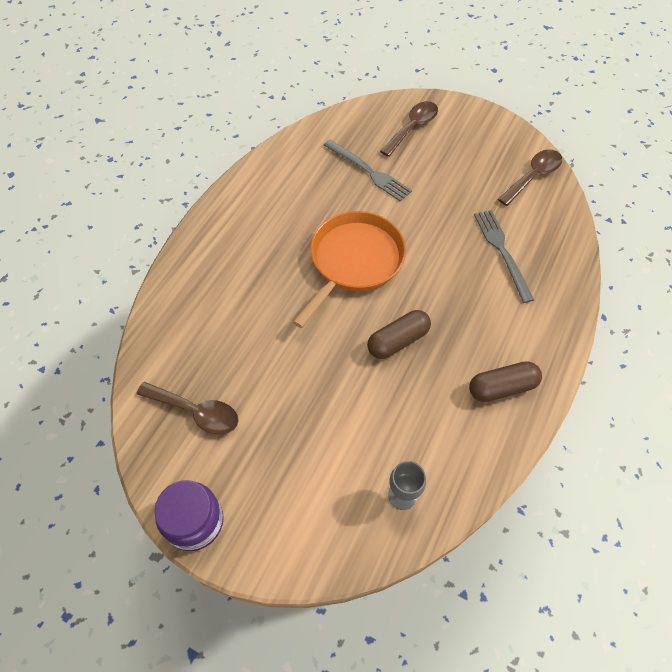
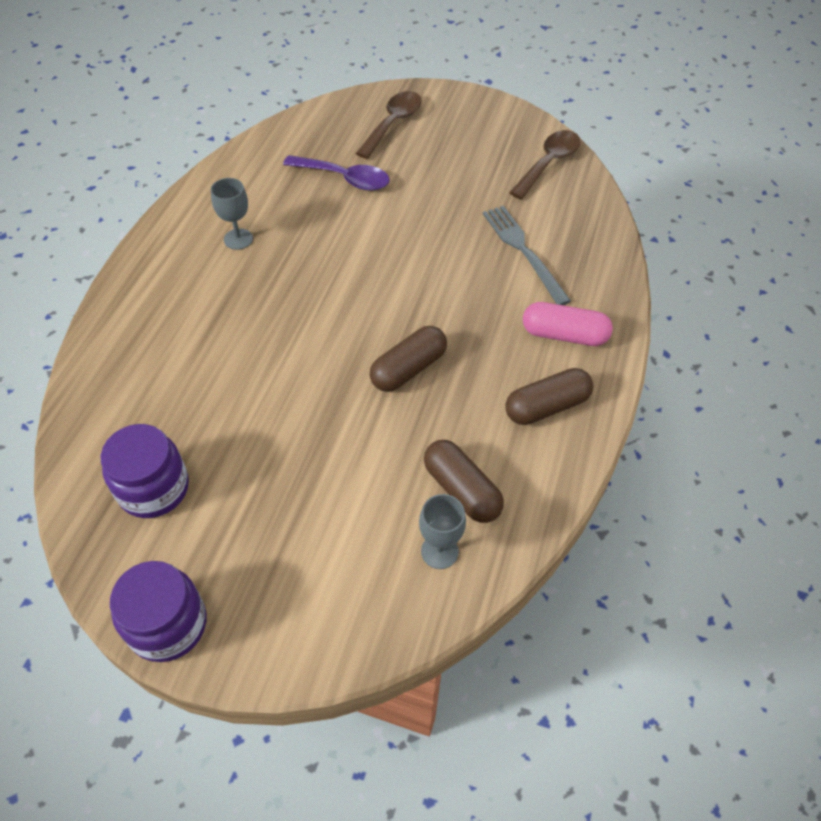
camera: 10 degrees left, 5 degrees down
(196, 412) = (154, 488): brown spoon -> purple jar
(281, 214) = (238, 239): none -> grey goblet
(354, 261) = (340, 283): orange pan -> none
(368, 171) = (344, 178): grey fork -> purple spoon
(426, 447) = (461, 490): none -> brown capsule
(524, 328) = (564, 335): none -> pink capsule

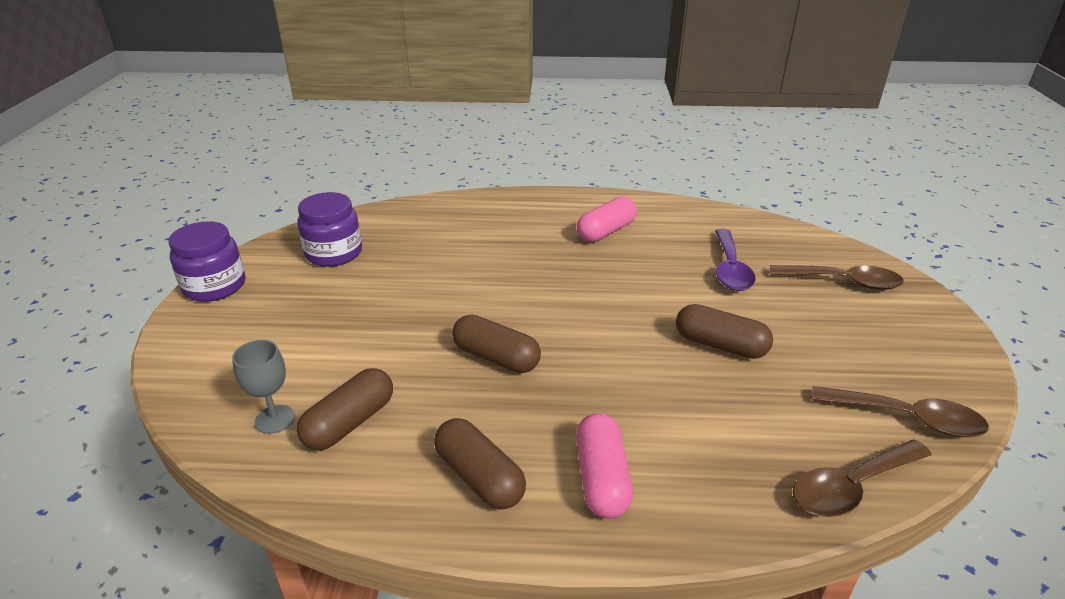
camera: 75 degrees right, 20 degrees down
(238, 239) = (606, 231): grey goblet -> pink capsule
(444, 223) = (720, 345): none -> brown capsule
(523, 251) = (722, 418): grey fork -> none
(598, 215) = (851, 487): none -> brown spoon

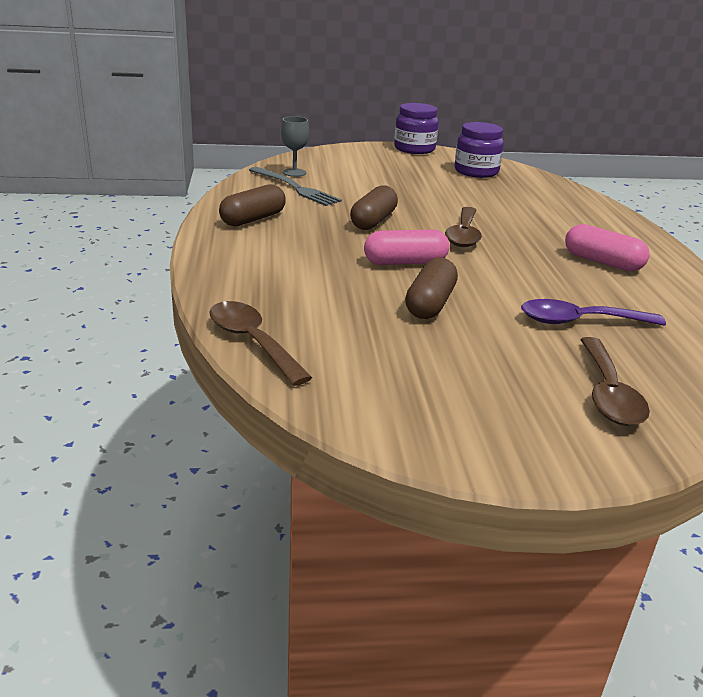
camera: 80 degrees right, 5 degrees down
(350, 423) = (295, 188): brown capsule -> grey fork
(602, 478) = (254, 251): pink capsule -> pink capsule (405, 262)
(907, 418) = (349, 388): brown spoon -> brown spoon (464, 234)

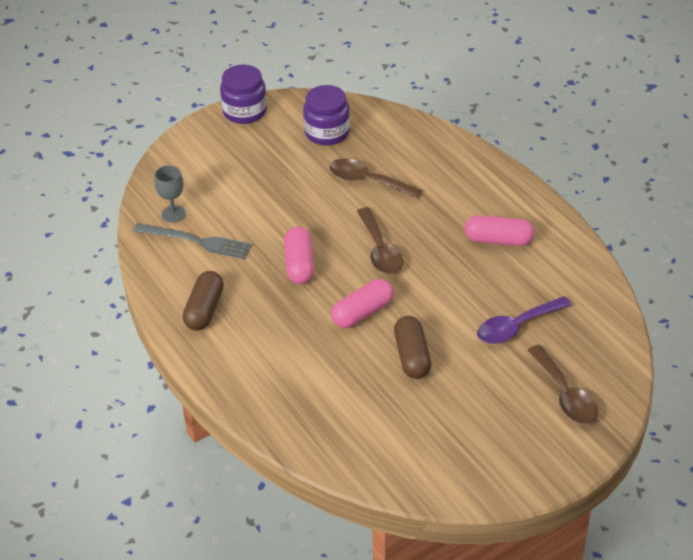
camera: 25 degrees left, 15 degrees up
(252, 342) = (329, 456): brown spoon -> brown spoon (367, 181)
(373, 221) = (299, 264): brown capsule -> pink capsule

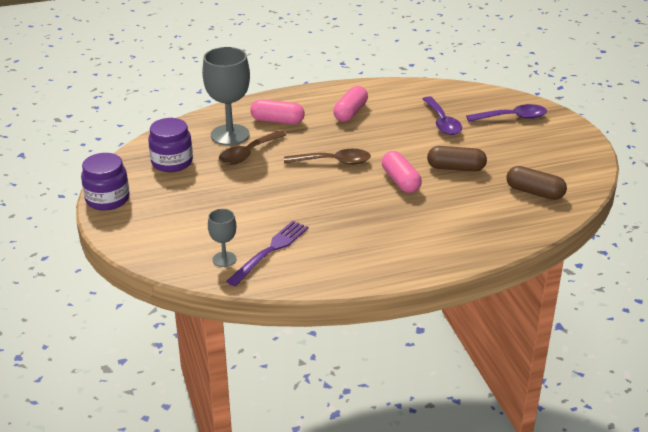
camera: 75 degrees left, 10 degrees down
(196, 241) = (270, 251): grey fork -> purple fork
(204, 310) = (361, 258): brown capsule -> brown capsule (534, 192)
(299, 264) = (330, 201): pink capsule -> pink capsule (277, 121)
(400, 157) = (230, 135): none -> grey goblet
(565, 394) = (512, 117): brown spoon -> purple spoon

